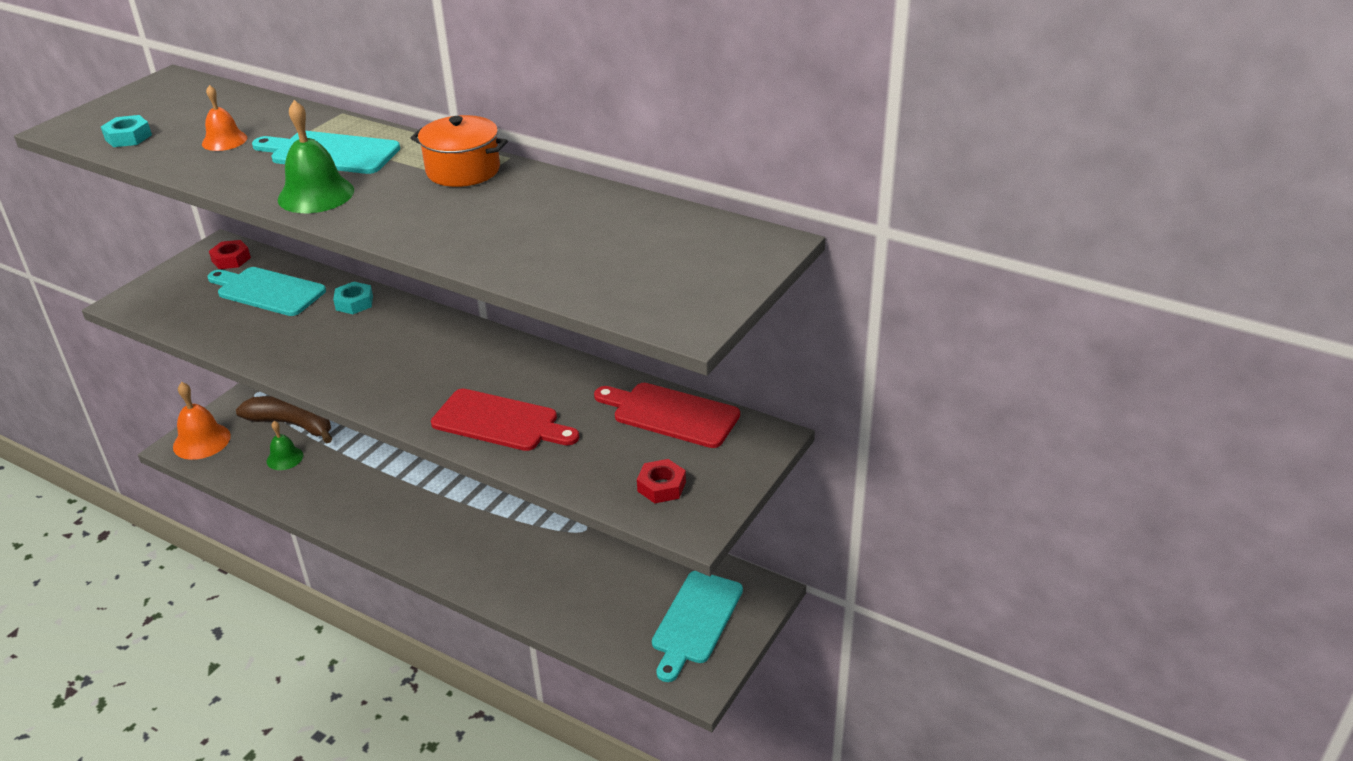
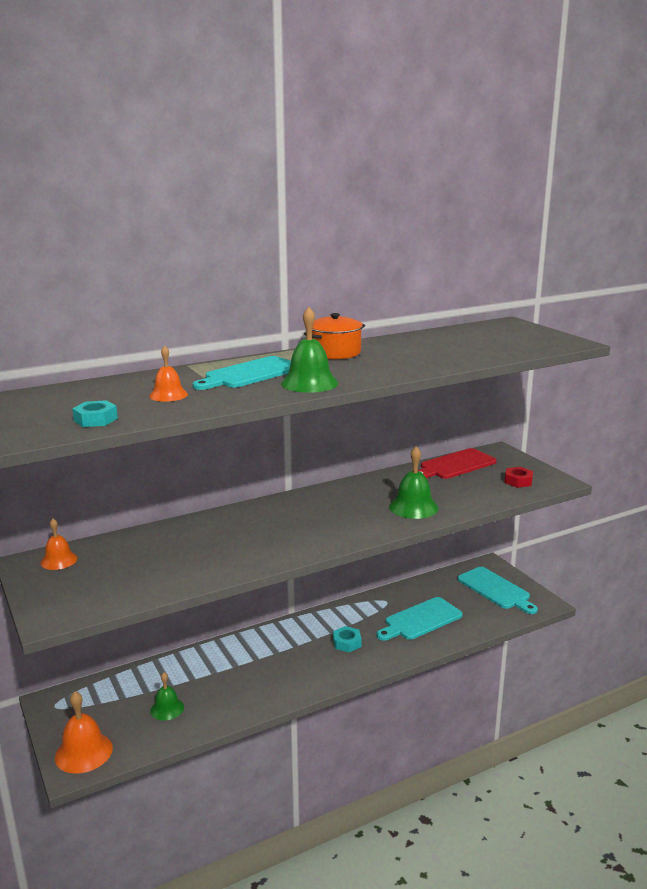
camera: 60 degrees left, 15 degrees down
(231, 259) = (59, 560): red nut -> orange bell
(267, 291) = (137, 553): turquoise cutting board -> turquoise cutting board (420, 620)
(292, 424) = (127, 695): brown banana -> none
(354, 303) = (207, 525): turquoise nut -> turquoise nut (347, 643)
(500, 422) = (413, 507): red cutting board -> green bell

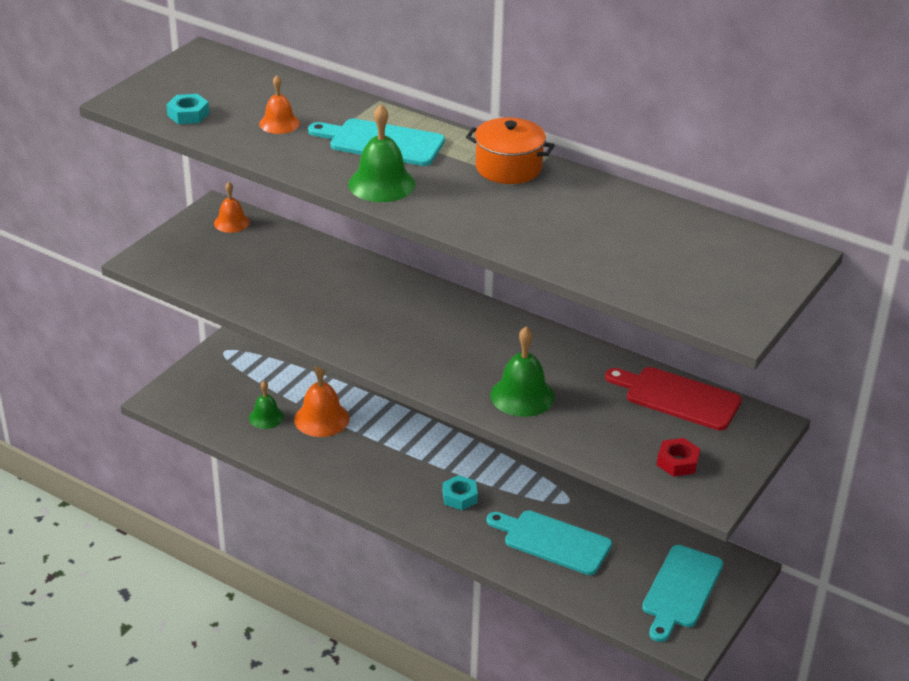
camera: 60 degrees right, 15 degrees up
(83, 752) = (181, 396): orange bell -> orange bell (321, 419)

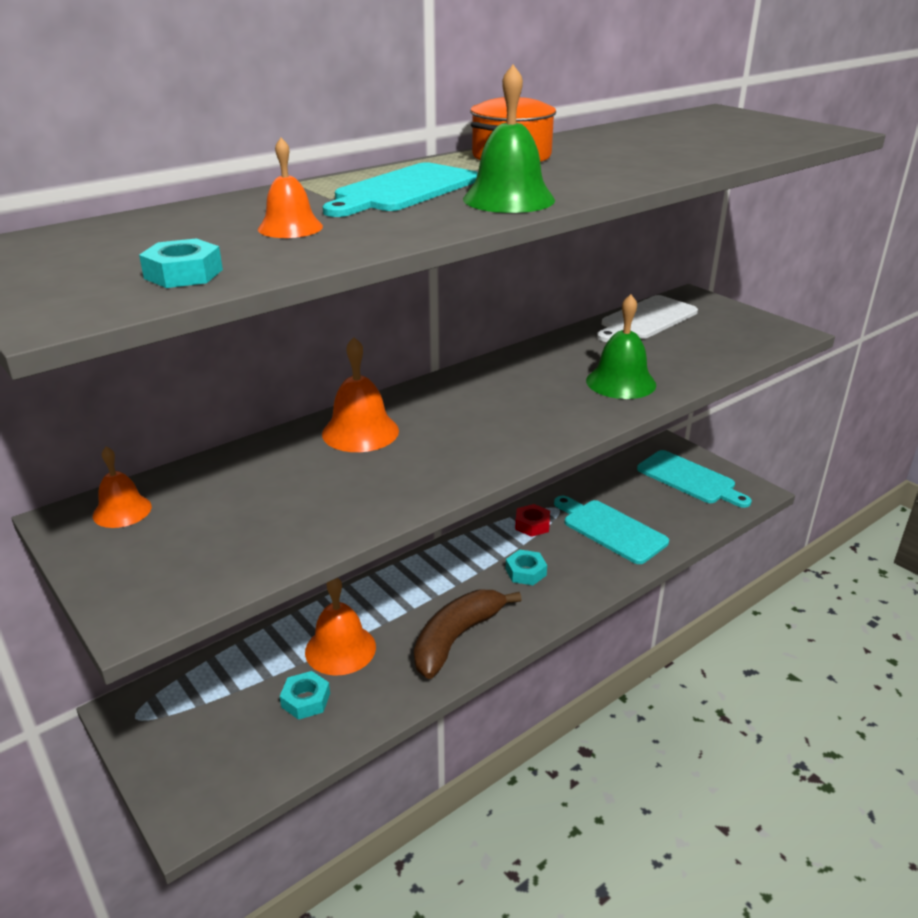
camera: 70 degrees left, 5 degrees down
(266, 417) = (306, 700): green bell -> turquoise nut
(359, 474) = (456, 638): none -> brown banana
(367, 283) = (360, 432): none -> orange bell
(553, 541) = (610, 530): turquoise cutting board -> turquoise cutting board turned 90 degrees clockwise
(677, 398) = (646, 319): red cutting board -> white cutting board
(677, 462) = (739, 336): red nut -> red nut (532, 525)

